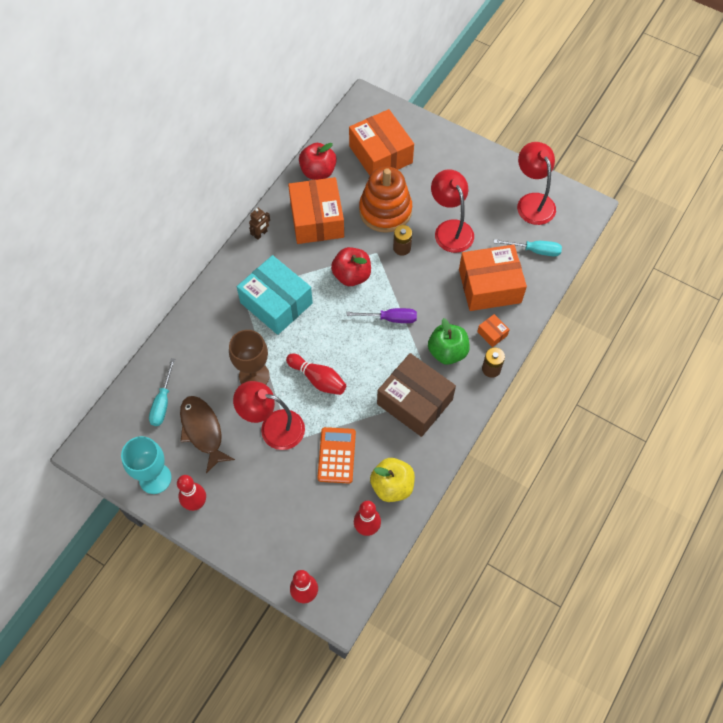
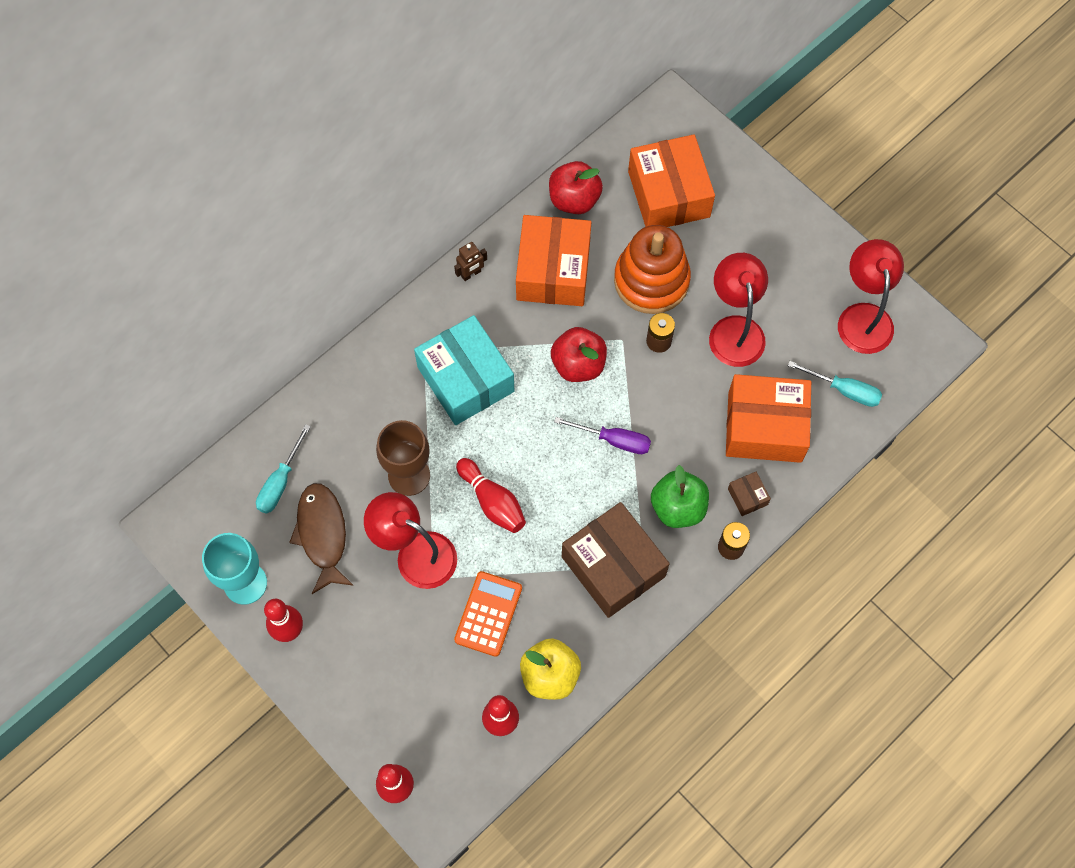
camera: 15 degrees right, 5 degrees up
(492, 333) = (747, 497): orange box -> brown box

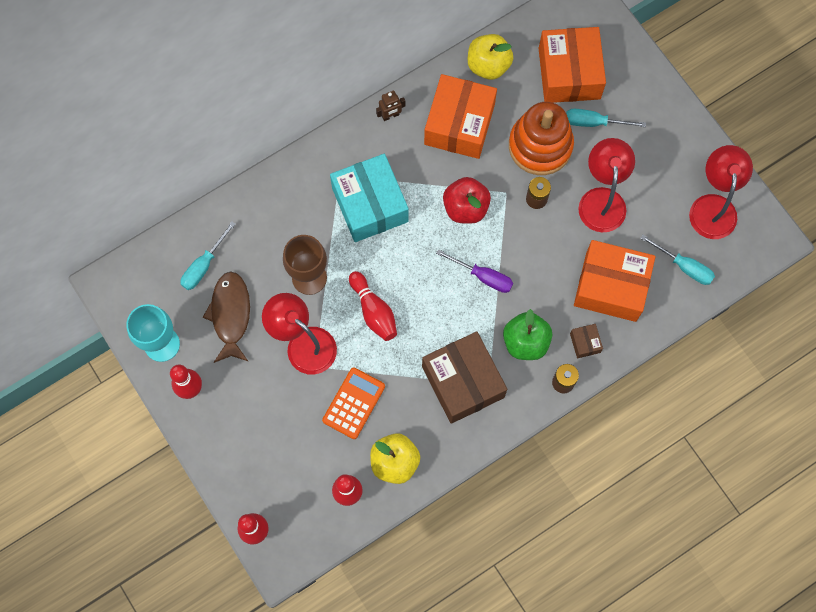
camera: 10 degrees right, 5 degrees up
(574, 199) = (488, 65): red apple -> yellow apple
(708, 244) = (594, 122): none -> turquoise screwdriver

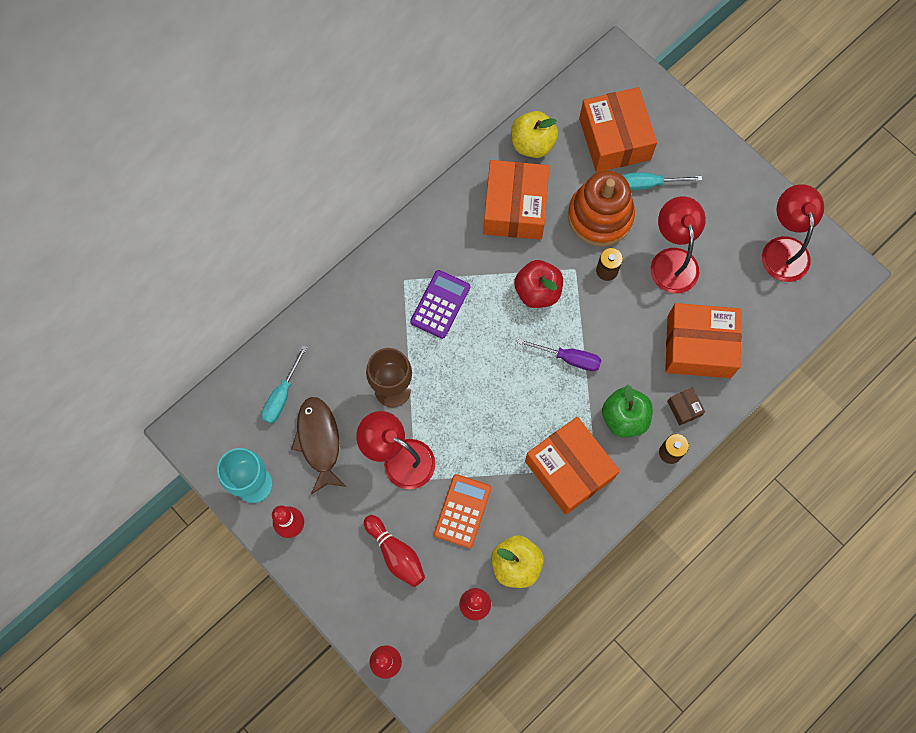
camera: 10 degrees left, 0 degrees up
(370, 205) = (440, 304): turquoise box -> purple calculator
(373, 311) = (465, 412): red bowling pin -> red bowling pin (396, 554)
(390, 116) = (444, 210): brown robot -> none
(463, 382) = (569, 469): brown box -> orange box
(684, 266) = (767, 314): turquoise screwdriver -> none

